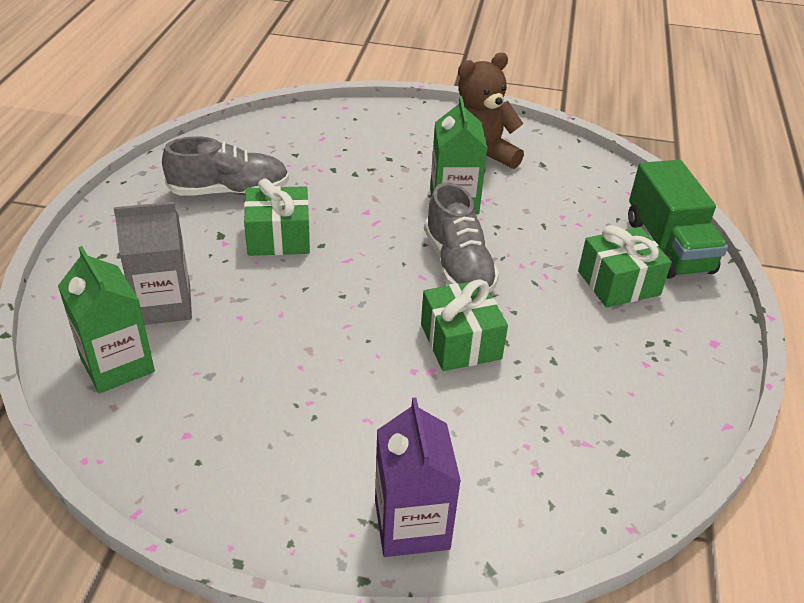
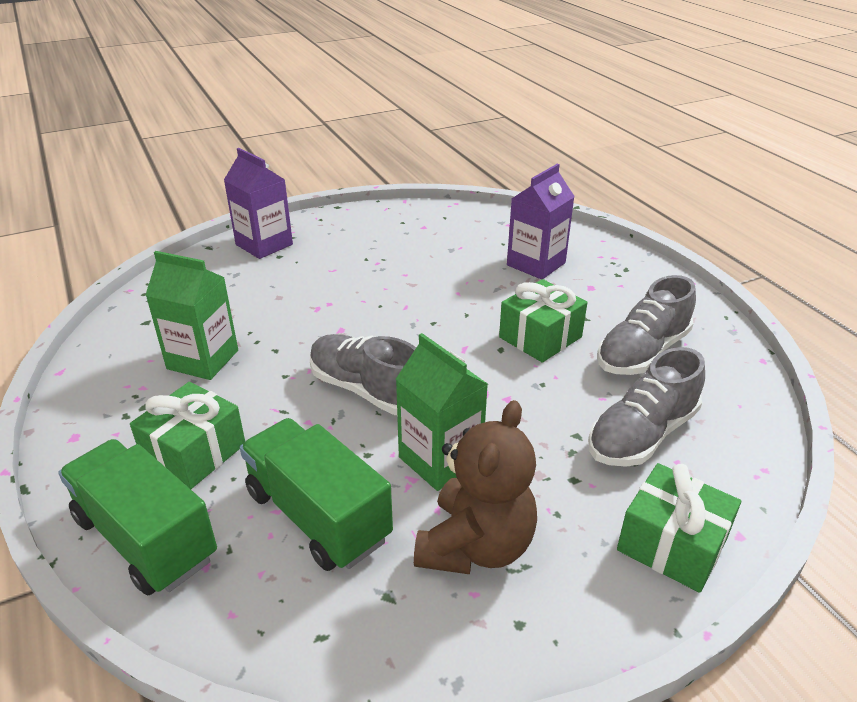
camera: 145 degrees right, 5 degrees down
(117, 365) = (506, 232): green carton -> green carton (203, 359)
(164, 305) = (536, 264): grey carton -> purple carton
(317, 156) = (641, 434): none -> grey shoe
(460, 341) = (311, 333): green gift -> green gift (671, 545)
(554, 209) = (318, 515): none -> green truck

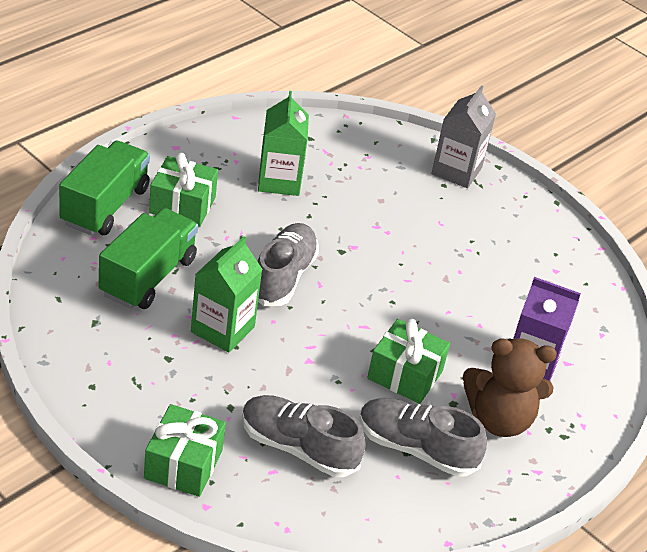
camera: 65 degrees right, 5 degrees up
(264, 244) = (456, 171): purple carton -> grey carton
(475, 546) = (148, 358): brown teddy bear -> brown teddy bear (499, 419)

